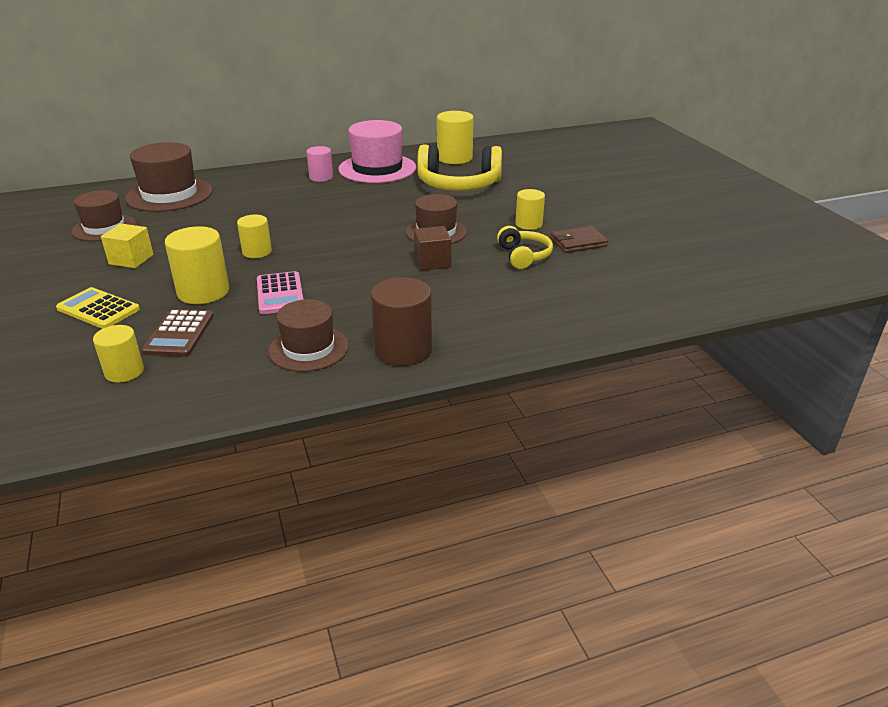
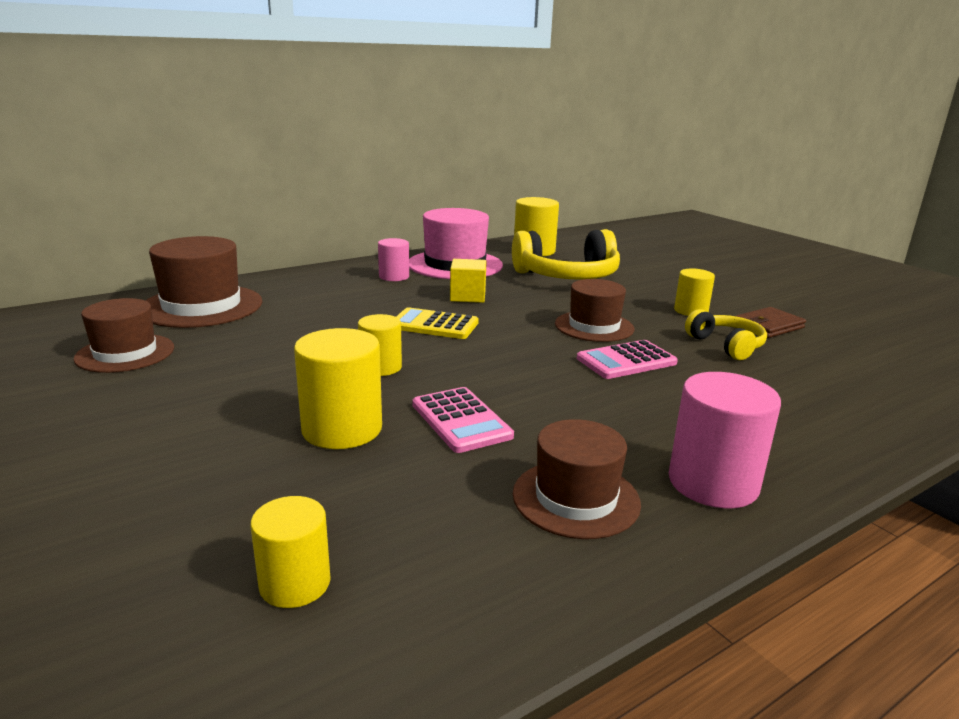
camera: 15 degrees left, 10 degrees down
(98, 309) = (181, 474): yellow calculator -> yellow calculator (434, 325)
(131, 259) = (194, 393): yellow cube -> yellow cube (468, 296)
(179, 333) = (349, 499): brown calculator -> none
(403, 350) = (713, 483): brown cylinder -> pink cylinder
(432, 262) = (626, 361): brown cube -> pink calculator

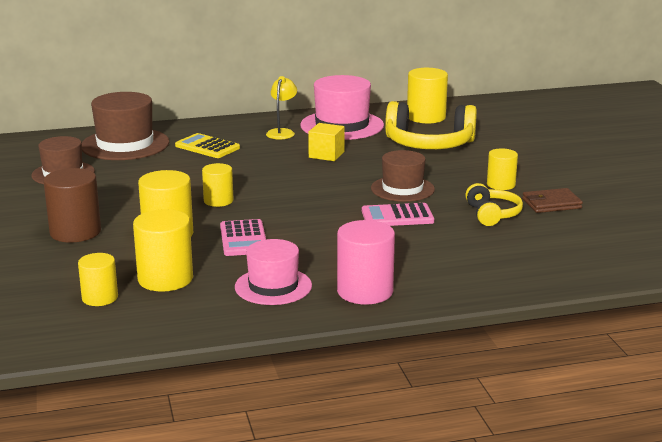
camera: 20 degrees right, 0 degrees up
(184, 447) = (75, 232): none -> brown cylinder
(392, 515) = (165, 279): none -> yellow cylinder
(394, 277) = (282, 132): pink cylinder -> yellow lamp
(434, 325) = (280, 175): yellow calculator -> yellow calculator (207, 147)
(576, 498) = (273, 286): brown hat -> pink hat

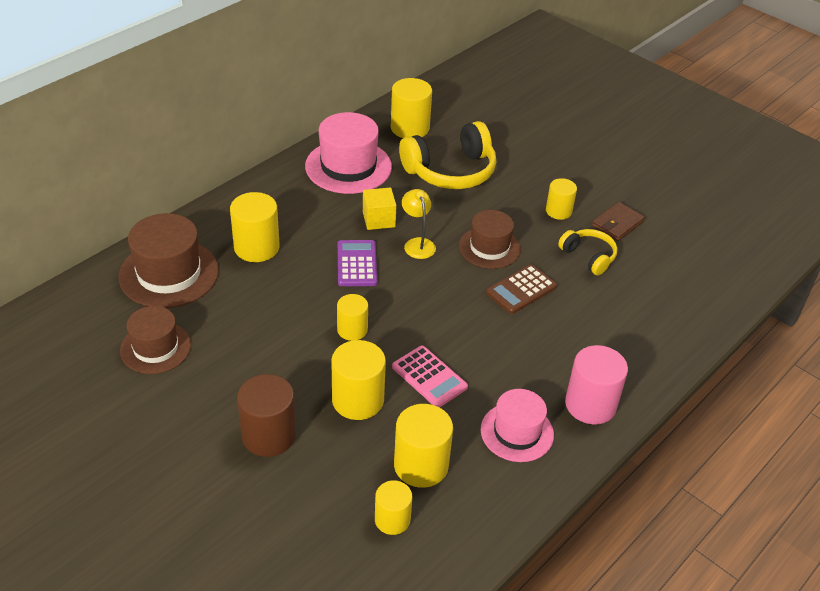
camera: 35 degrees left, 20 degrees up
(207, 147) = (256, 247): yellow calculator -> yellow cylinder
(273, 171) = (357, 264): none -> purple calculator
(282, 132) = (304, 197): yellow lamp -> yellow lamp (417, 244)
(397, 216) = (521, 290): pink calculator -> brown calculator

